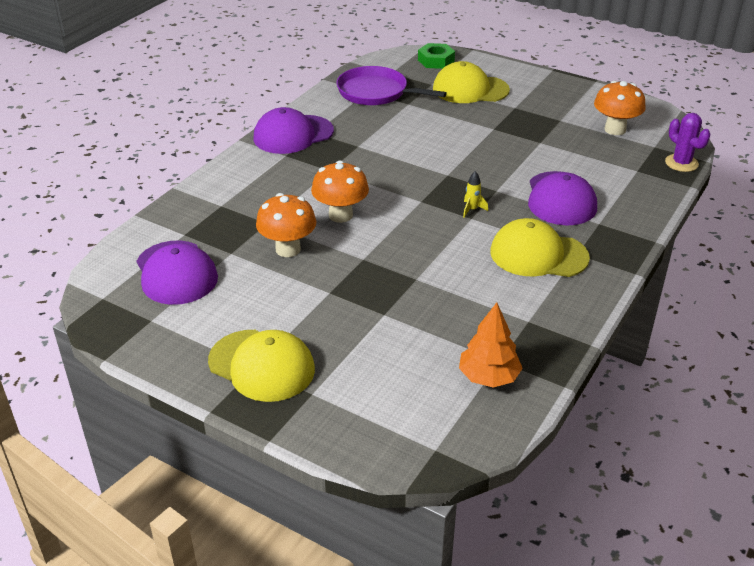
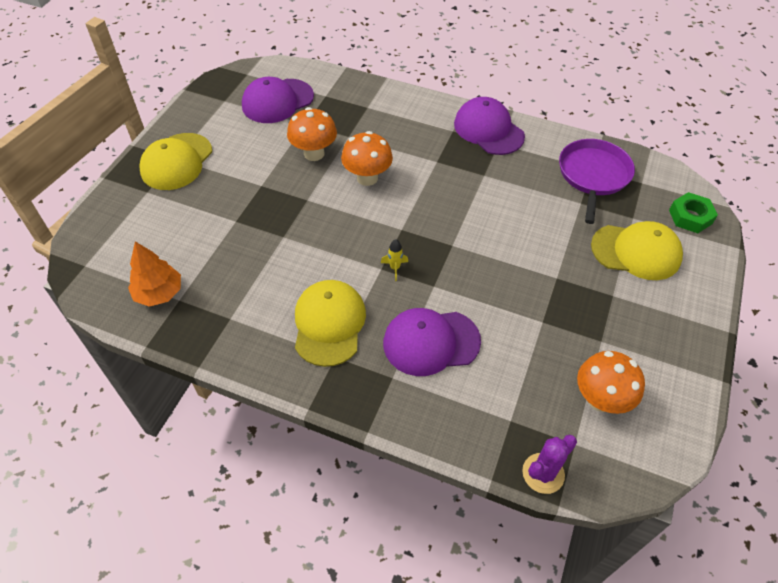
camera: 80 degrees right, 15 degrees up
(470, 89) = (636, 252): yellow cap -> yellow cap turned 105 degrees clockwise

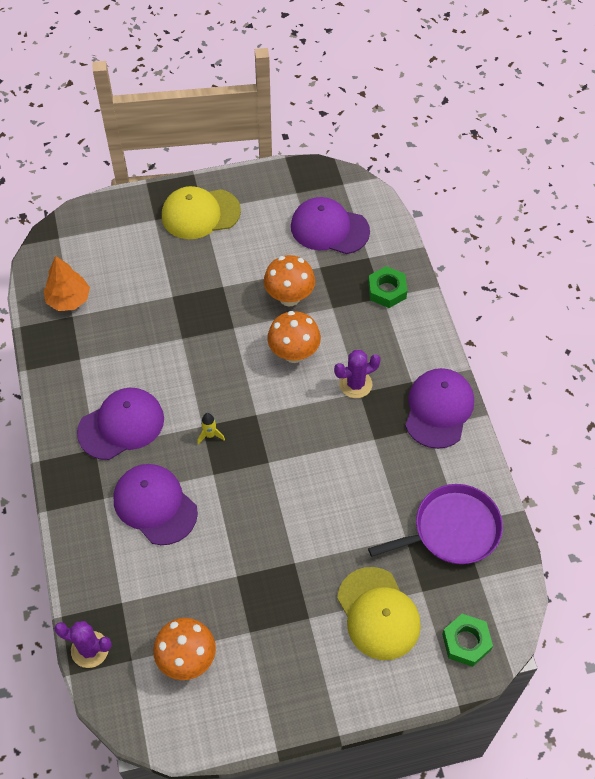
camera: 55 degrees right, 5 degrees up
(329, 324) = (121, 425): yellow cap -> purple cap
(364, 102) = (387, 290): none -> green nut
(427, 159) = (355, 384): none -> purple cactus

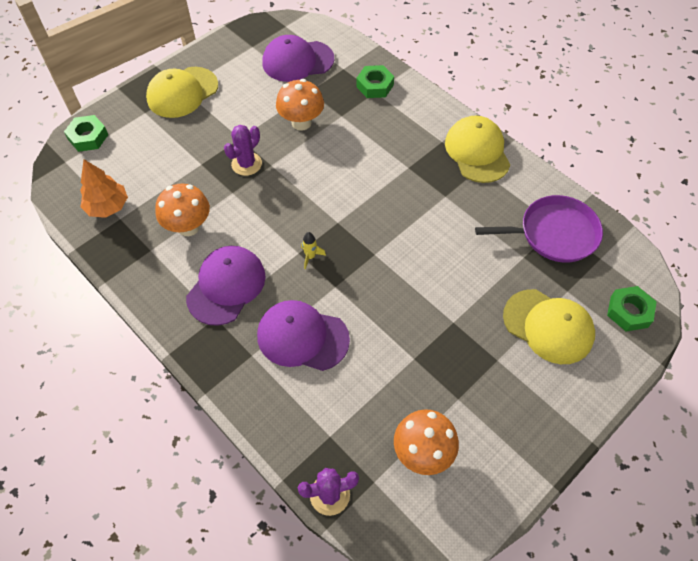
camera: 30 degrees left, 0 degrees up
(91, 222) = (88, 137): none -> green nut
(294, 353) = (335, 162): orange mushroom -> orange mushroom (188, 227)
(355, 384) = (401, 163): purple cactus -> purple cactus (246, 164)
(438, 409) = (477, 151): purple cap -> yellow cap
(452, 530) = (554, 233): purple pan -> purple pan turned 45 degrees clockwise

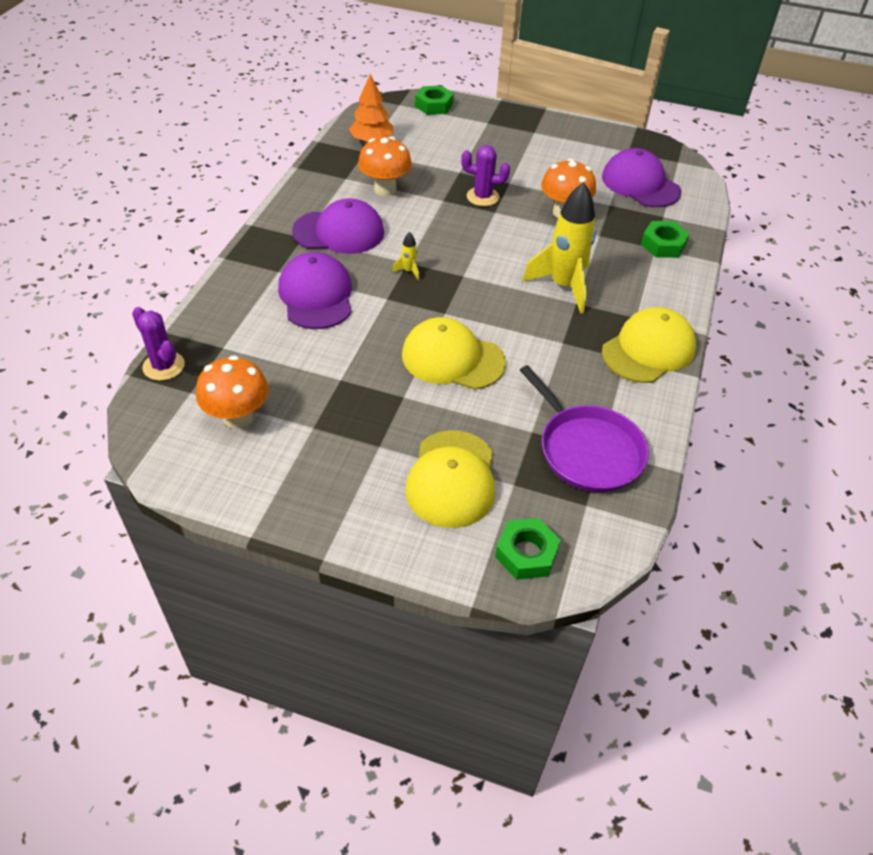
camera: 60 degrees right, 10 degrees down
(182, 92) = (529, 133): yellow cap -> yellow cap (452, 358)
(386, 165) = (563, 286): none -> yellow rocket

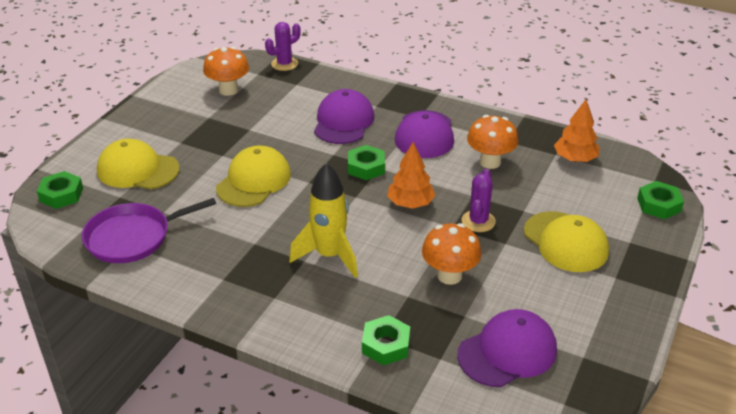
camera: 100 degrees right, 10 degrees down
(316, 295) = (343, 121): purple cap -> purple cap turned 75 degrees counterclockwise
(409, 271) = (366, 167): yellow rocket -> green nut
(466, 238) = (410, 203): none -> orange tree
(648, 349) = (228, 296): yellow cap -> yellow cap (565, 242)

